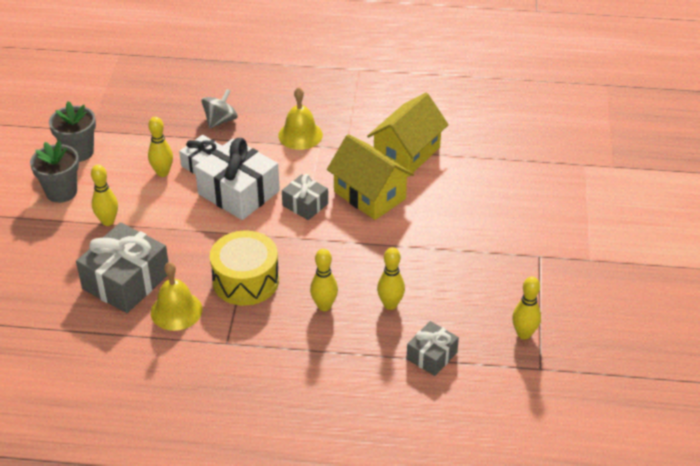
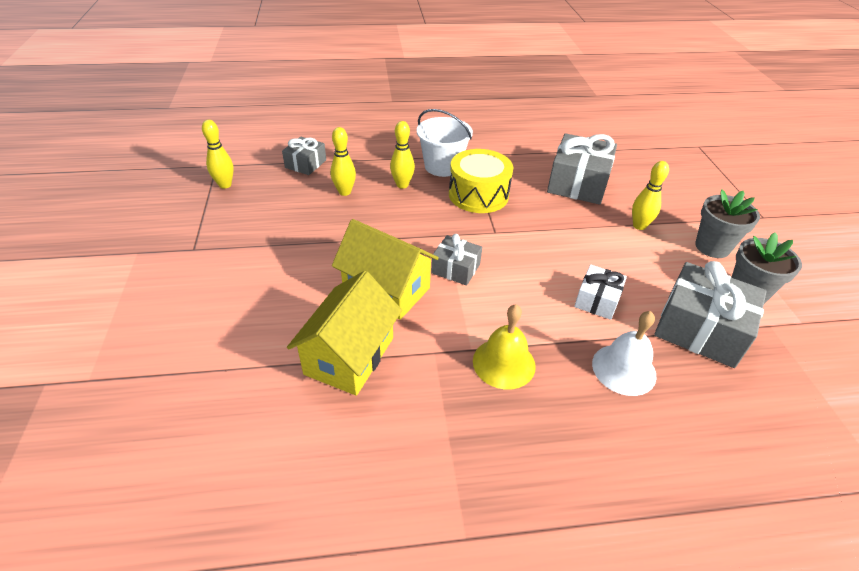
camera: 165 degrees right, 0 degrees up
(143, 135) = (700, 329): none -> grey gift
(162, 173) = (632, 282): yellow bowling pin -> none
(176, 311) = (521, 169): yellow bell -> none
(220, 121) = (624, 369): grey spinning top -> white bell
(238, 192) = (534, 272): white gift -> none
(267, 328) = (442, 166): none -> white bucket

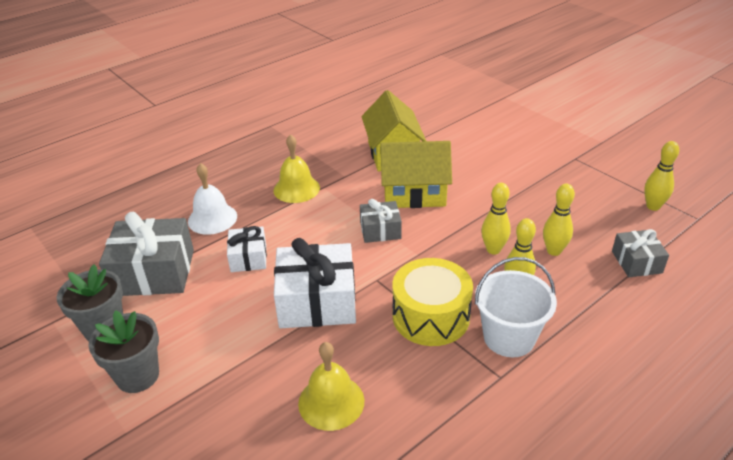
camera: 150 degrees right, 5 degrees down
(553, 237) = (317, 301): none -> white gift
(578, 183) = (331, 402): grey gift -> yellow bell
(639, 226) = (230, 365): yellow bowling pin -> yellow bowling pin (493, 250)

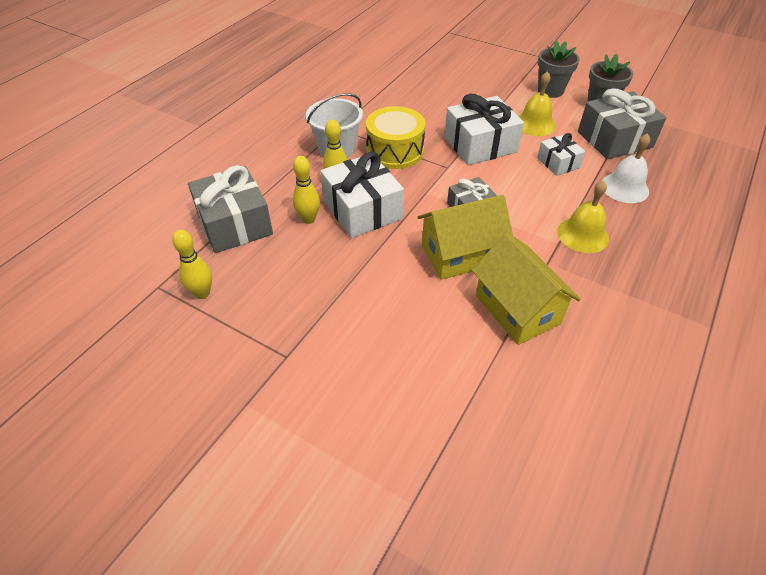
camera: 160 degrees right, 10 degrees up
(331, 402) = (432, 100): yellow bell -> yellow bell (534, 124)
(493, 250) = (362, 209): yellow bowling pin -> white gift
(636, 262) = (235, 223): grey gift -> grey gift, size x1.79

